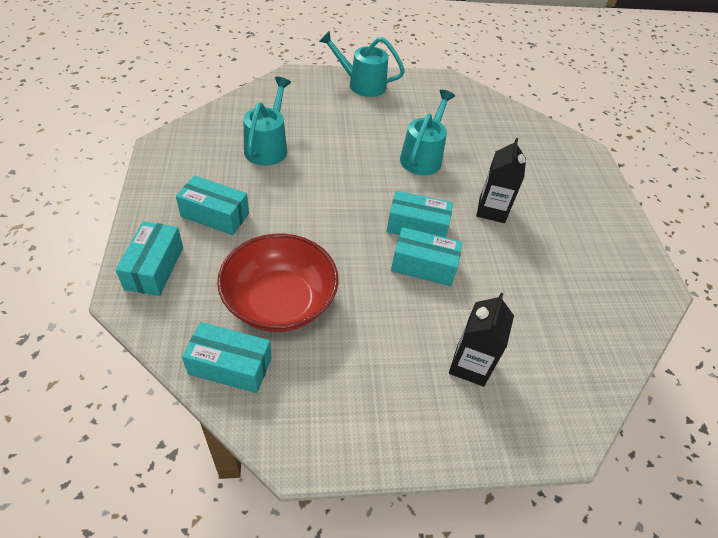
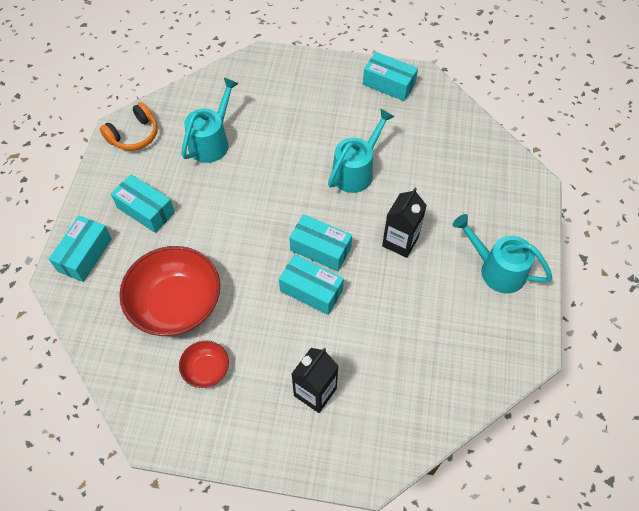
camera: 20 degrees right, 10 degrees up
(181, 149) = (134, 135): none -> orange headphones
(230, 366) = (121, 354): turquoise box -> turquoise box (389, 84)
(338, 364) = (206, 369): none -> red bowl
(361, 84) = (326, 74): turquoise watering can -> turquoise watering can (496, 269)

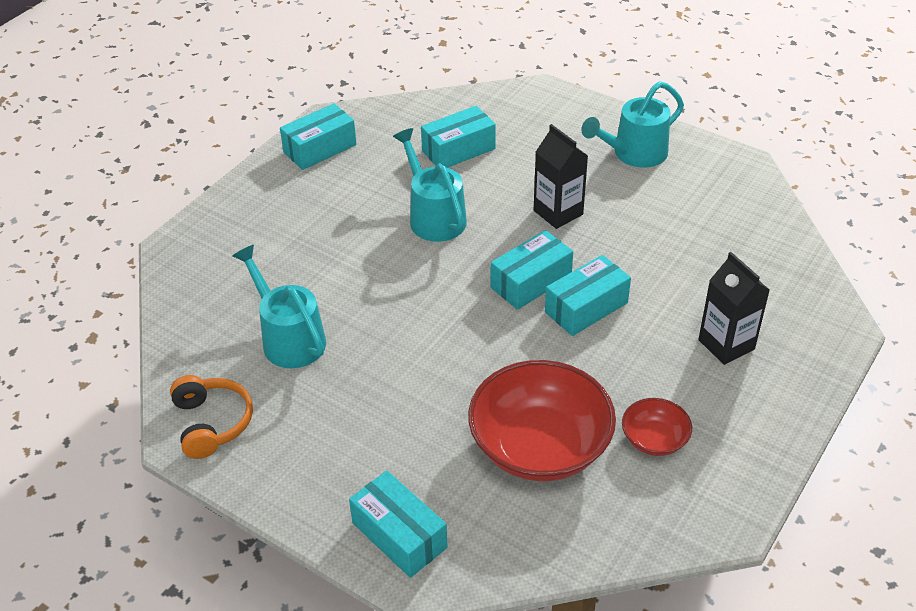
camera: 65 degrees left, 15 degrees down
(146, 210) = (362, 442): turquoise box -> turquoise box (458, 150)

